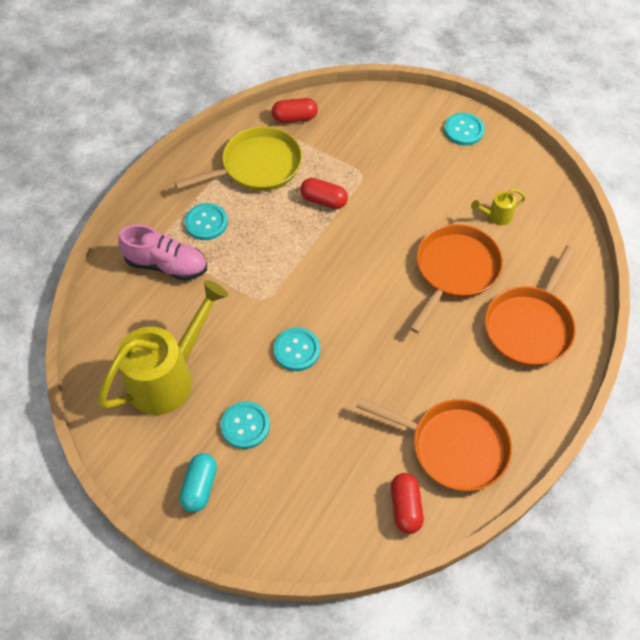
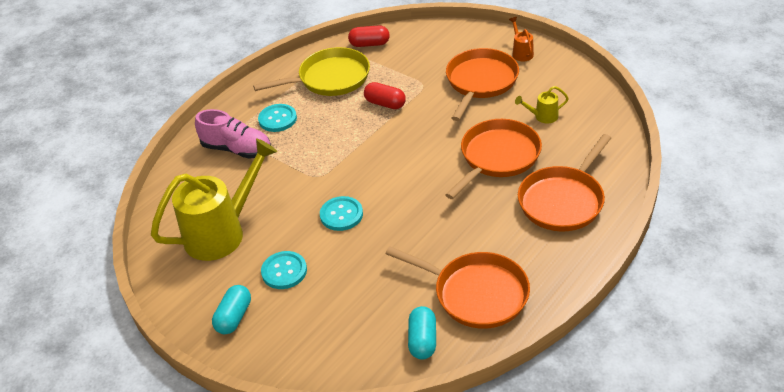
camera: 10 degrees right, 15 degrees down
(405, 507) = (422, 340): red capsule -> turquoise capsule
(424, 170) = (480, 82): none -> orange pan
(463, 130) = (521, 53): turquoise button -> orange watering can

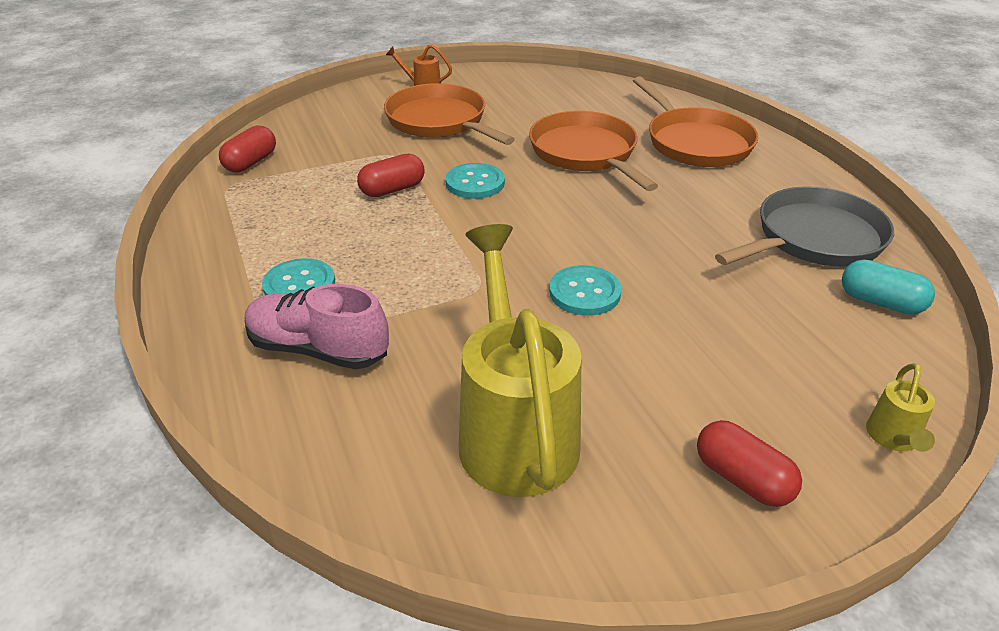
camera: 65 degrees left, 5 degrees down
(234, 317) = (742, 479): turquoise capsule -> red capsule
(237, 149) = (318, 349): pink shoe -> pink shoe turned 120 degrees counterclockwise
(284, 271) = (666, 385): turquoise button -> turquoise button (475, 183)
(330, 79) = (275, 213): yellow pan -> none
(476, 293) = (814, 239): orange pan -> grey pan
(543, 116) = (546, 110): yellow watering can -> yellow watering can (893, 438)

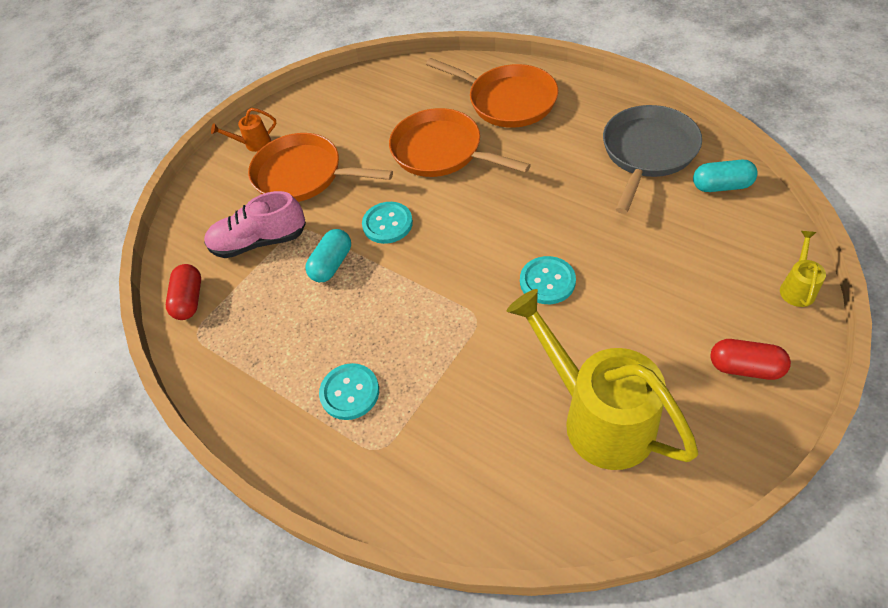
camera: 25 degrees left, 15 degrees up
(318, 349) = (418, 437): pink shoe -> pink shoe (259, 242)
(392, 189) = (332, 264): red capsule -> turquoise capsule
(893, 438) = (797, 288): yellow watering can -> yellow watering can turned 150 degrees counterclockwise

